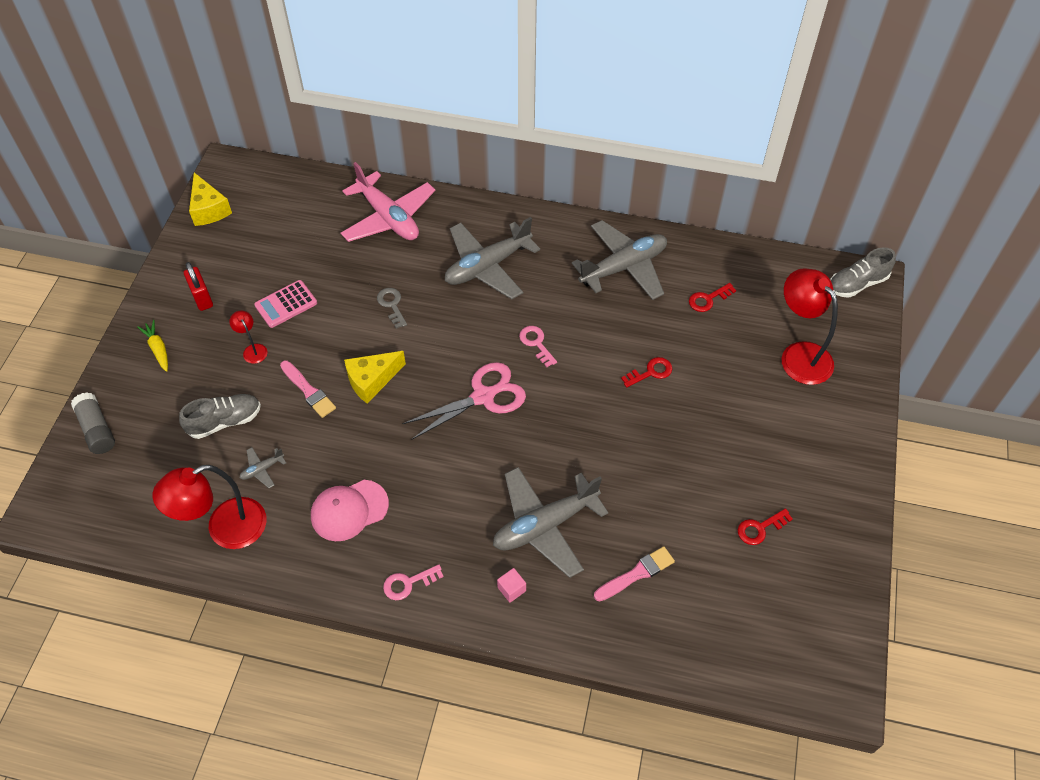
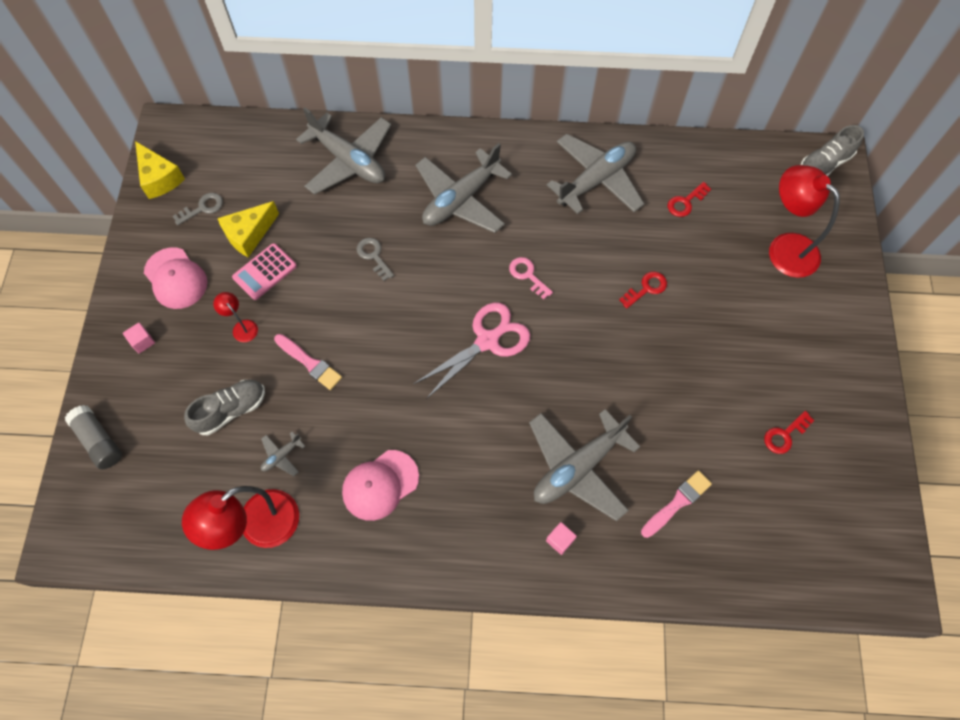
camera: 10 degrees left, 10 degrees up
(158, 349) = (142, 342): yellow carrot -> pink cube
(202, 298) = (176, 278): red padlock -> pink cap
(242, 240) = (202, 208): none -> grey key
(372, 380) = (372, 341): yellow cheese -> yellow cheese (249, 234)
(388, 218) = (349, 161): pink plane -> grey plane
(408, 583) = (457, 552): pink key -> none

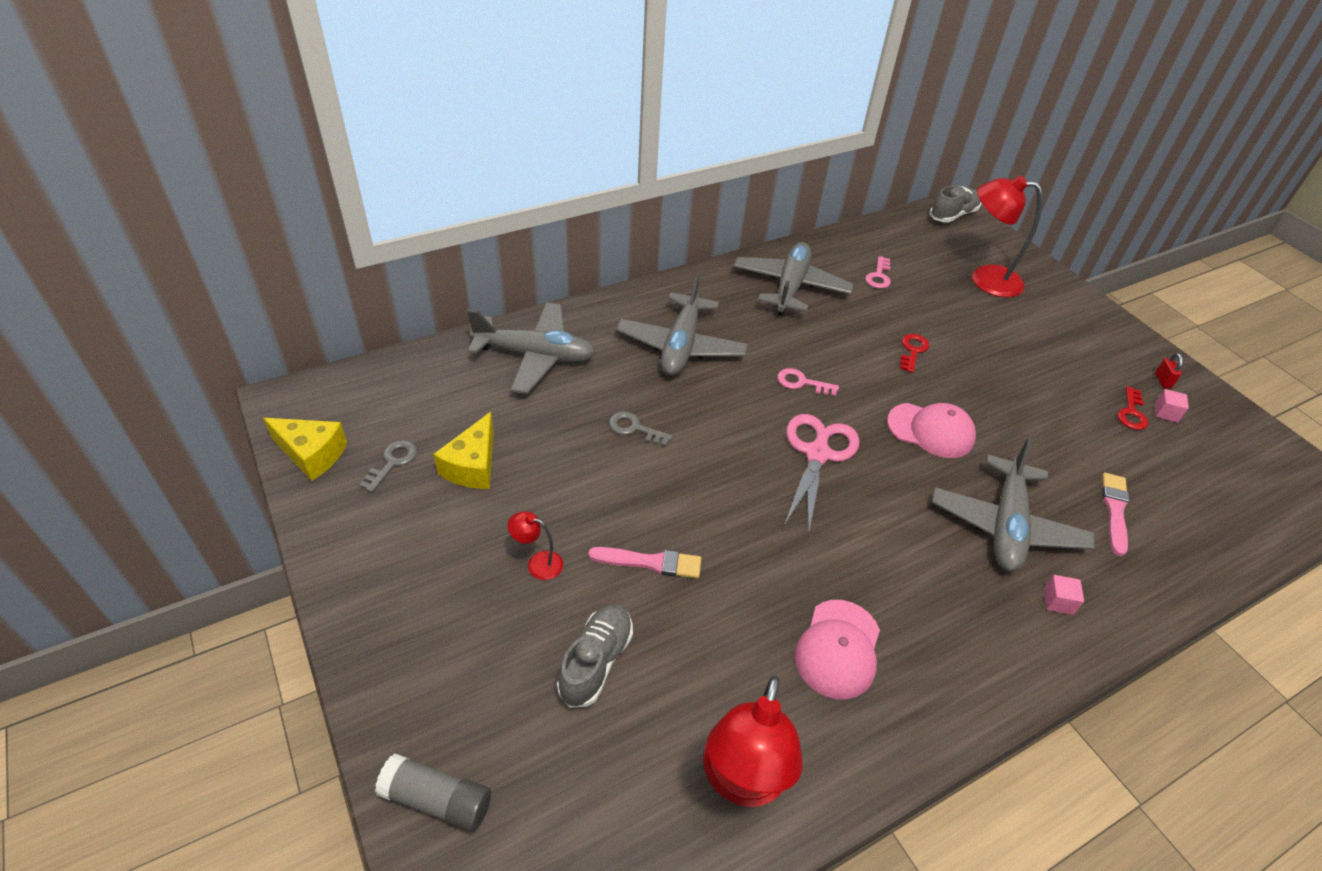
camera: 35 degrees left, 20 degrees down
(142, 342) = (415, 641): pink cube -> pink cube (1165, 413)
(176, 278) = (410, 549): pink cap -> pink cap (931, 430)
(264, 272) = (521, 494): pink calculator -> none
(281, 456) = (700, 680): grey plane -> none
(685, 202) = (878, 276): red key -> pink key
(824, 164) = (953, 215): grey shoe -> grey shoe turned 150 degrees counterclockwise
(849, 422) = (1162, 381): none -> red padlock

